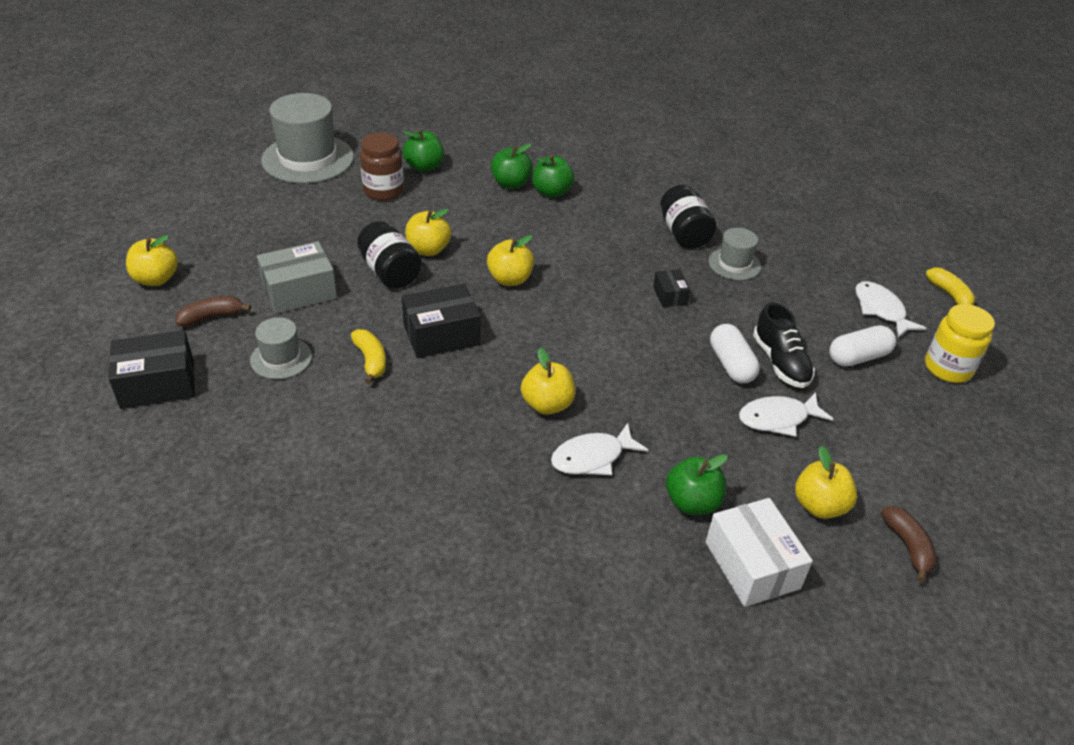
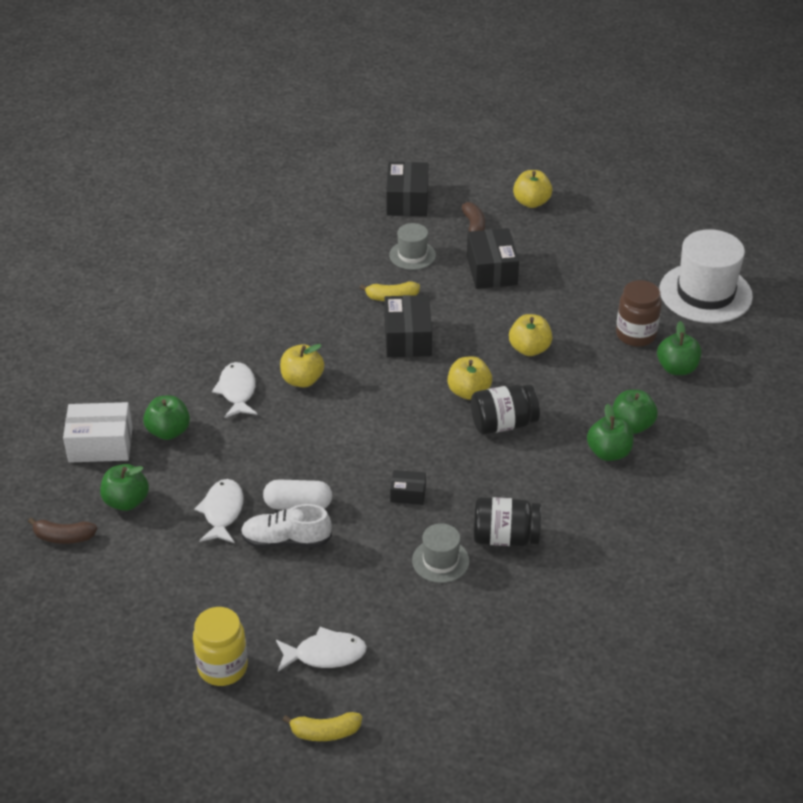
camera: 110 degrees right, 0 degrees up
(299, 291) = (491, 270): grey box -> black box
(308, 159) = (705, 293): grey hat -> white hat
(390, 272) = (502, 322): black jar -> black jar (503, 424)
(780, 362) = (286, 540): black shoe -> white shoe
(819, 506) = (126, 501): yellow apple -> green apple
(858, 357) = (268, 602): white capsule -> none

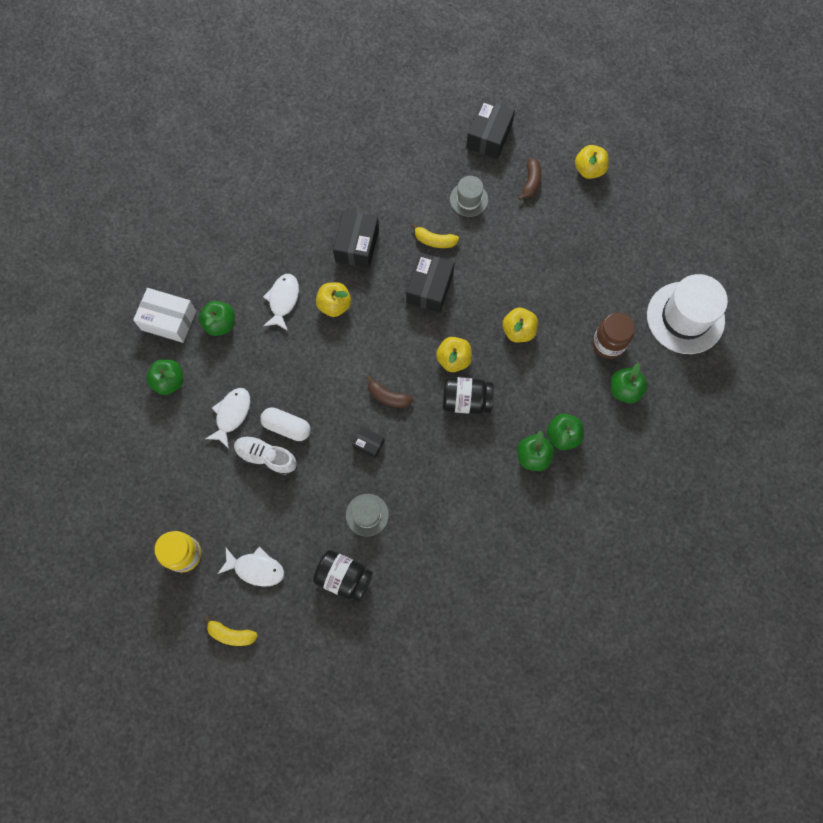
camera: 20 degrees right, 30 degrees up
(63, 537) = (116, 399): brown banana -> brown banana (388, 397)
(491, 270) = (524, 236): black box -> black box (357, 245)
(505, 537) = (422, 510): black jar -> black jar (344, 578)

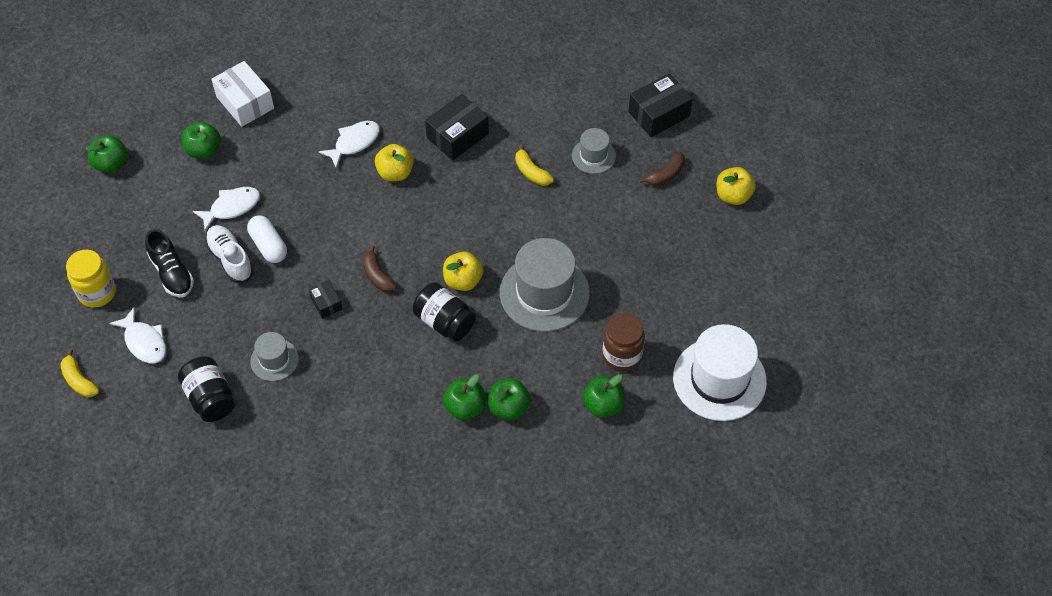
camera: 35 degrees right, 15 degrees down
(220, 324) = (285, 130): green apple -> green apple (111, 164)
(230, 499) = (172, 273): none -> black shoe
(429, 288) = (492, 209): black box -> none
(518, 331) = (544, 293): yellow apple -> grey hat

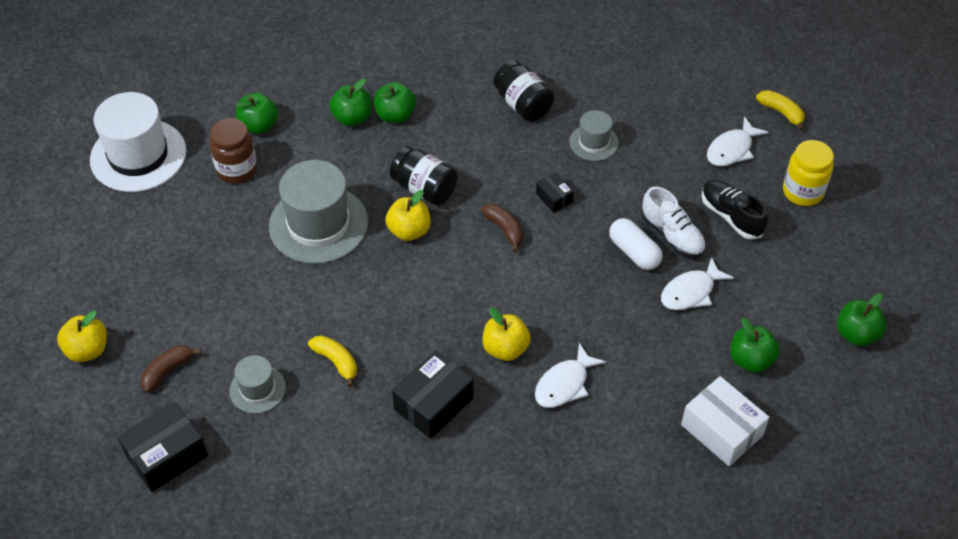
camera: 175 degrees right, 5 degrees down
(144, 342) = (732, 149): white fish -> white fish turned 90 degrees counterclockwise
(210, 398) = (647, 107): black jar -> black jar (523, 104)

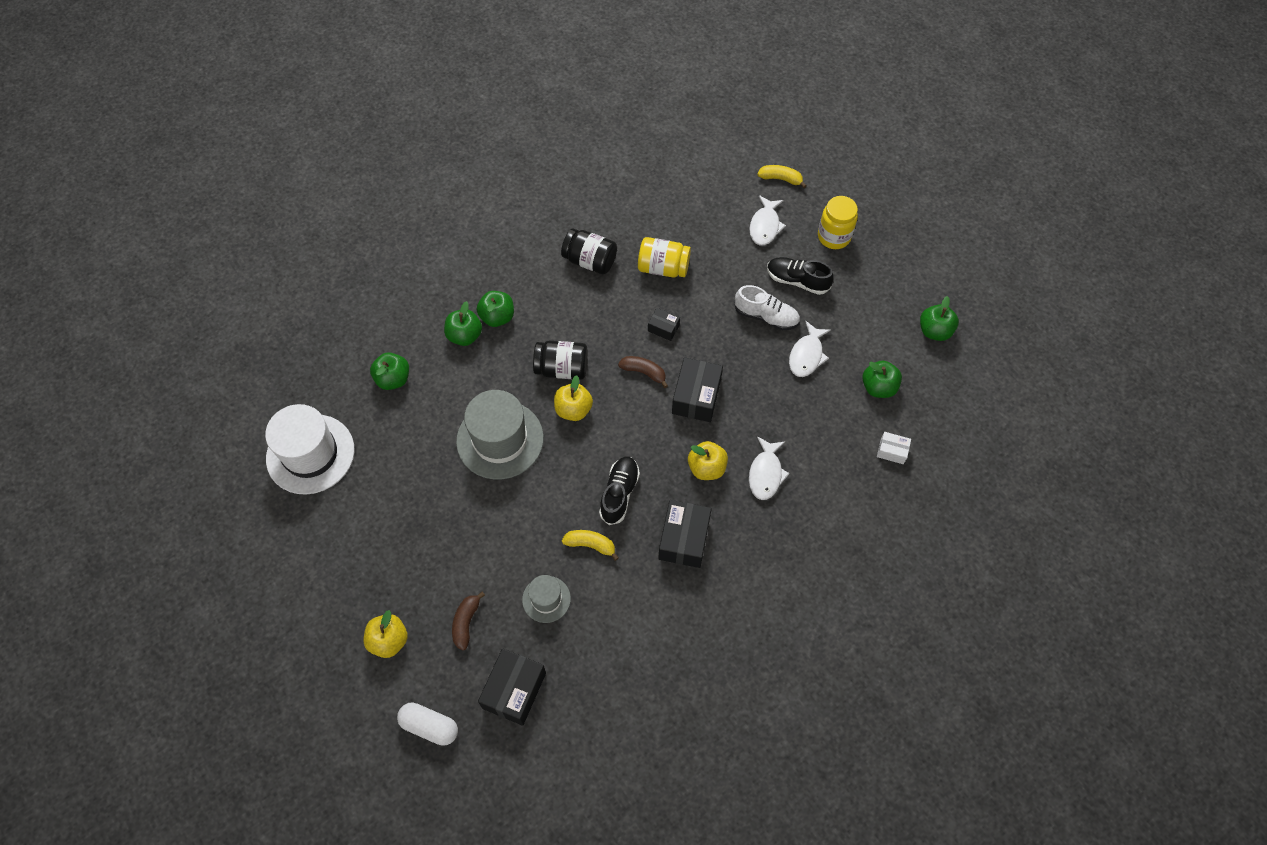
camera: 30 degrees left, 10 degrees up
(237, 170) = (402, 426): brown jar -> none
(399, 329) = (619, 493): none -> black shoe
(543, 276) = (696, 396): none -> black box
(594, 142) = (663, 268): grey hat -> yellow jar
(634, 252) = (748, 343): white capsule -> white capsule (429, 726)
(721, 430) = (892, 451): white box -> white box, size x0.54

